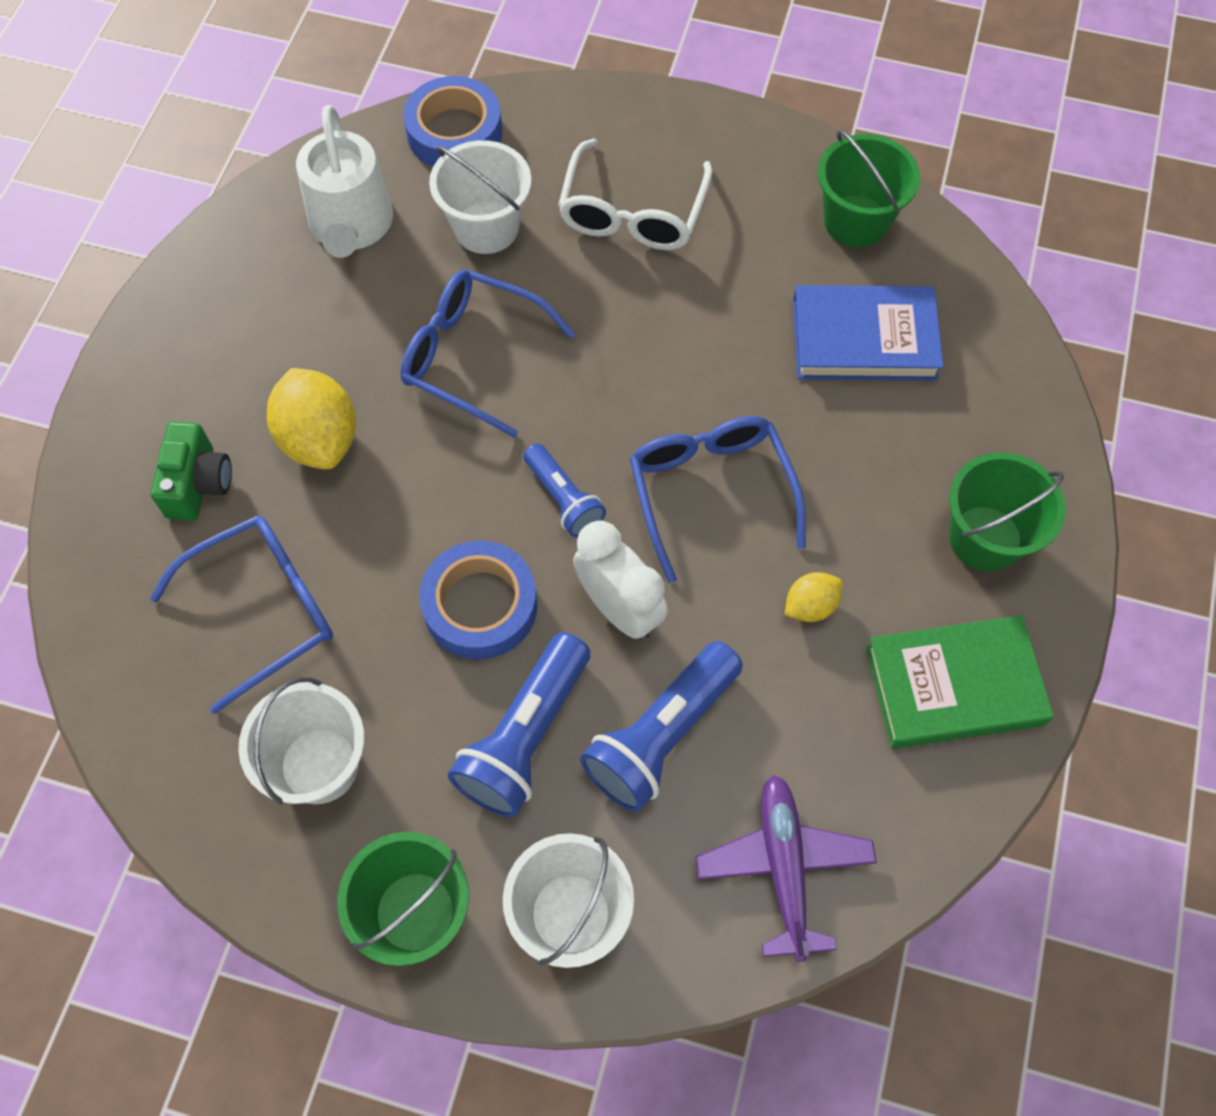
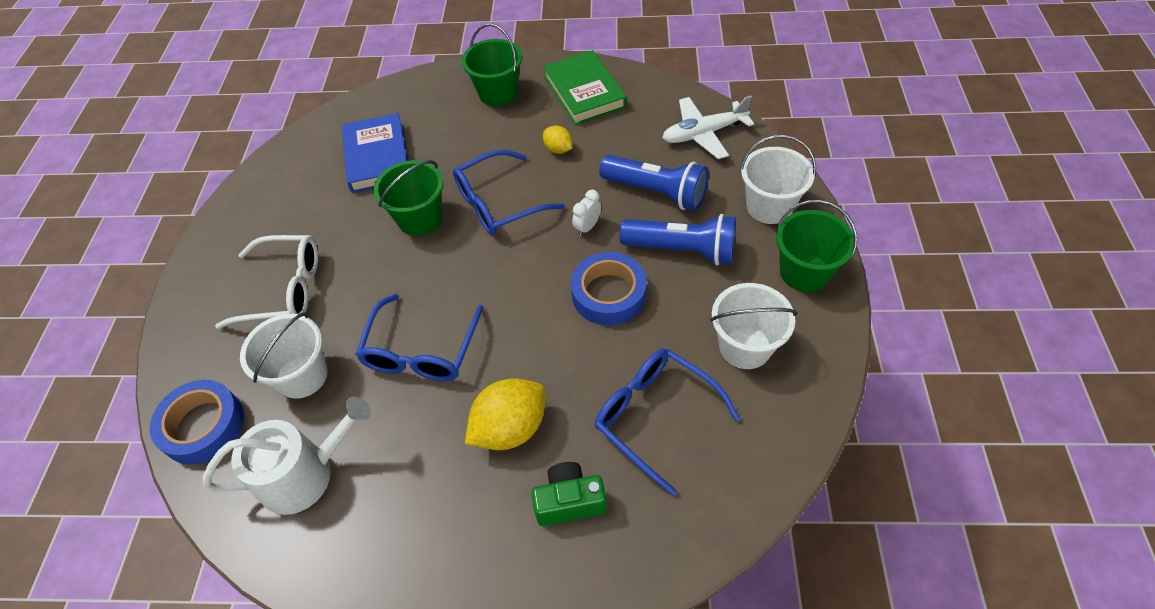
camera: 100 degrees left, 10 degrees down
(563, 499) = (522, 271): blue flashlight -> none
(619, 609) = (587, 227): white clock -> white clock, size x0.55
(783, 867) = (703, 134): purple plane -> white plane
(856, 221) = (287, 175): green bucket -> green bucket (420, 218)

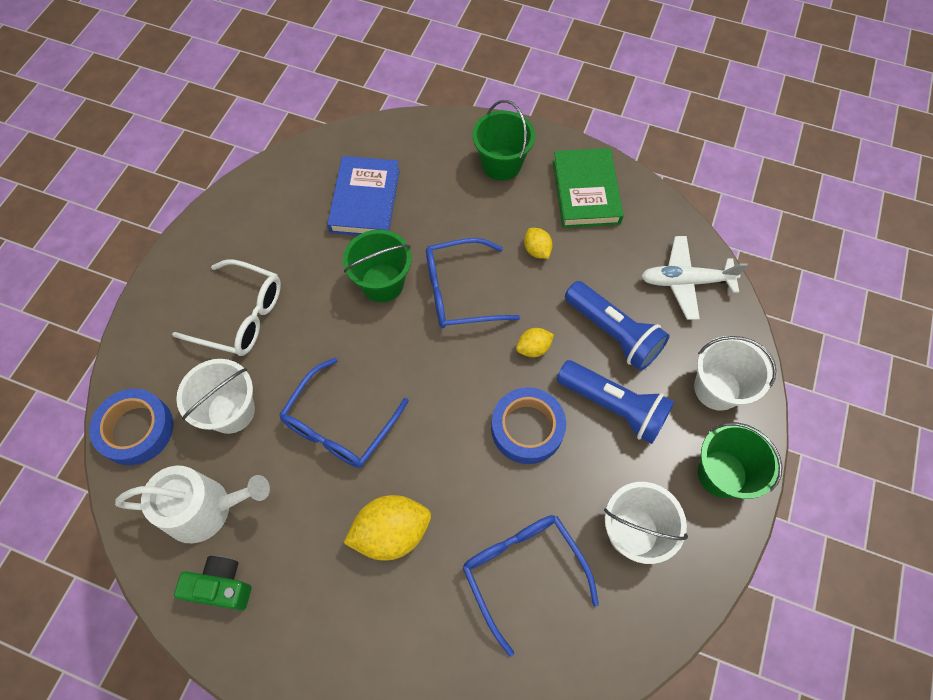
camera: 15 degrees right, 10 degrees up
(569, 501) = (418, 624): green camera -> green camera (221, 586)
(587, 227) = (533, 348): white clock -> yellow lemon

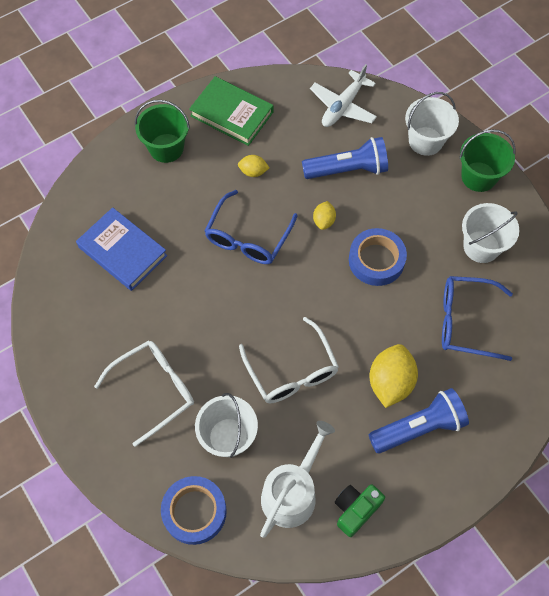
camera: 55 degrees left, 0 degrees up
(340, 425) = (292, 371): blue glasses -> white glasses
(382, 283) = (202, 281): green bucket -> none
(613, 406) = (397, 203): blue flashlight -> blue flashlight (419, 427)

